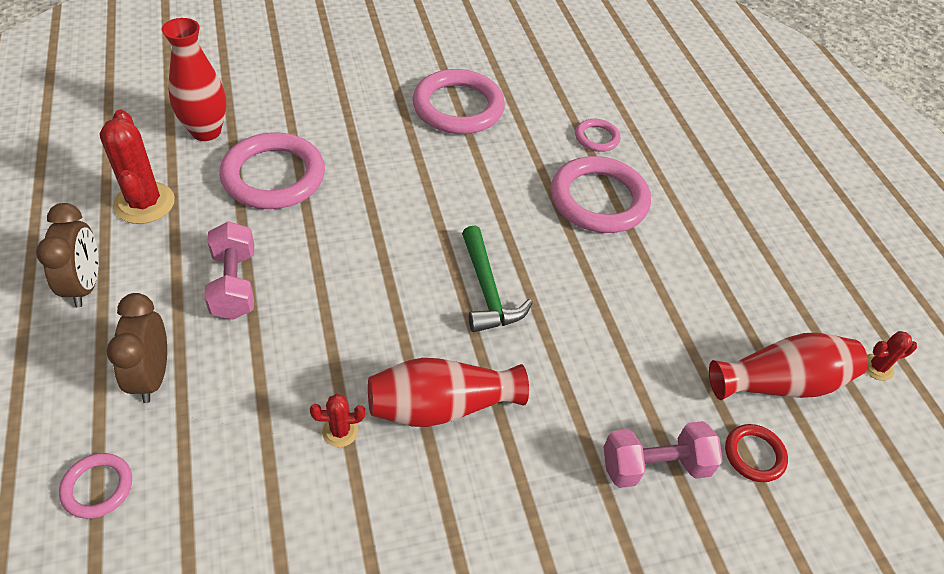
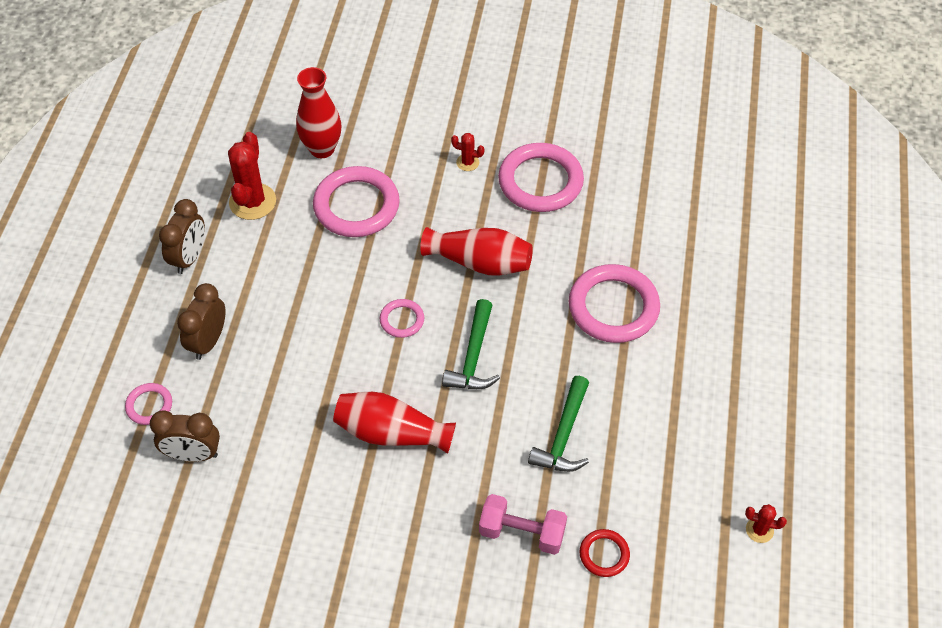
camera: 30 degrees right, 5 degrees up
(190, 531) = (193, 454): none -> brown clock
(234, 284) = (289, 290): pink dumbbell -> none
(340, 431) = (314, 425): red cactus -> red cactus (467, 162)
(596, 138) = (649, 247): pink ring -> pink ring (402, 320)
(630, 340) = (563, 435): none -> green hammer
(781, 383) = (665, 511): red vase -> red vase (480, 262)

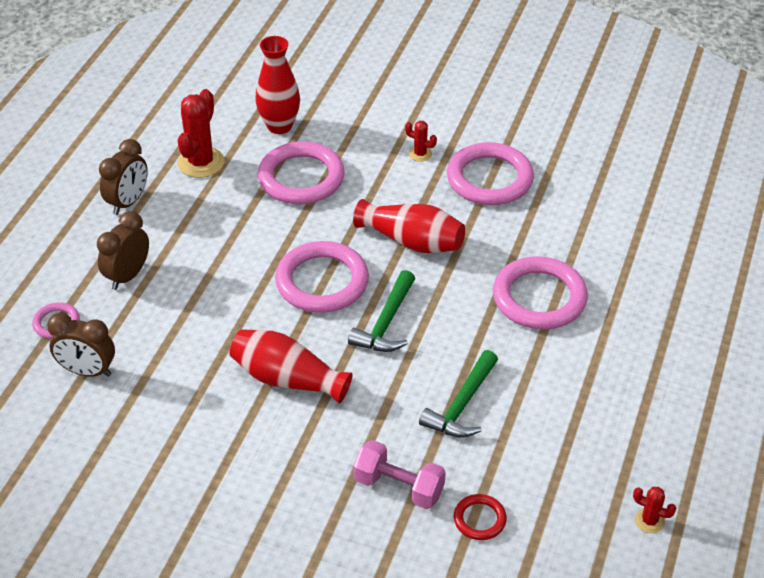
camera: 10 degrees right, 10 degrees down
(402, 320) = (322, 282): pink ring -> pink ring, size x2.05

